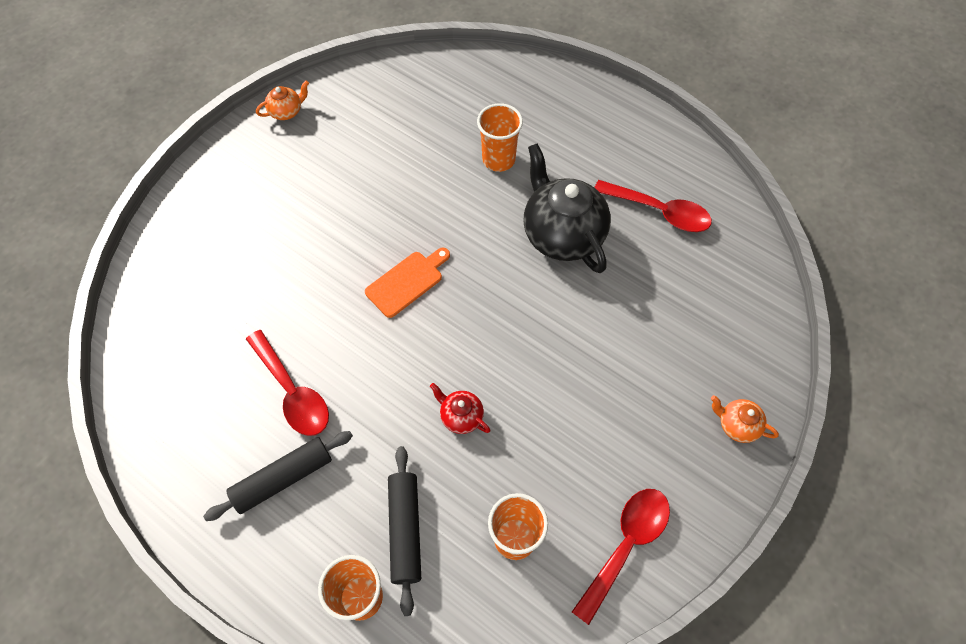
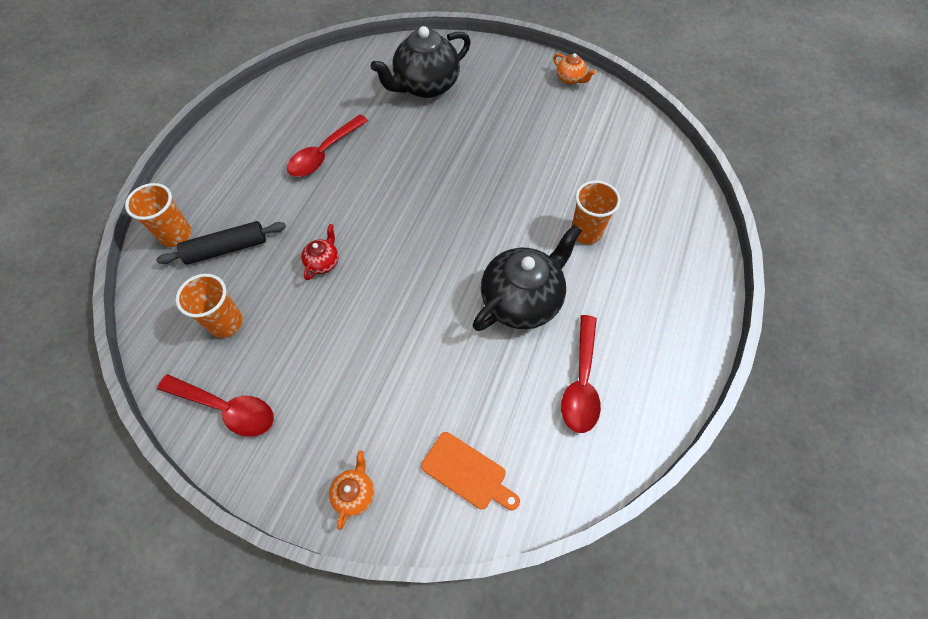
camera: 75 degrees right, 0 degrees up
(228, 256) = (425, 86): none -> black teapot
(283, 478) = (257, 167): black rolling pin -> none
(407, 282) = (436, 197): orange cutting board -> orange cutting board (467, 472)

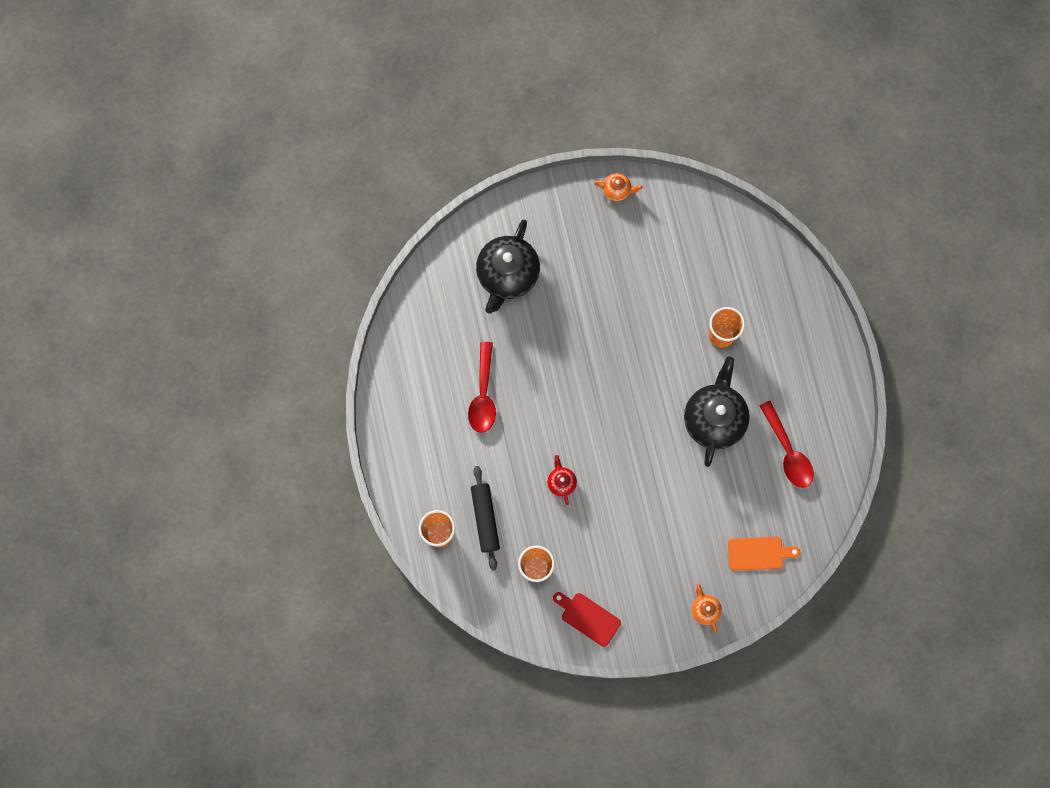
camera: 35 degrees left, 15 degrees up
(226, 248) = (485, 519): black rolling pin -> black rolling pin turned 45 degrees counterclockwise
(227, 408) = (588, 617): red spoon -> red cutting board

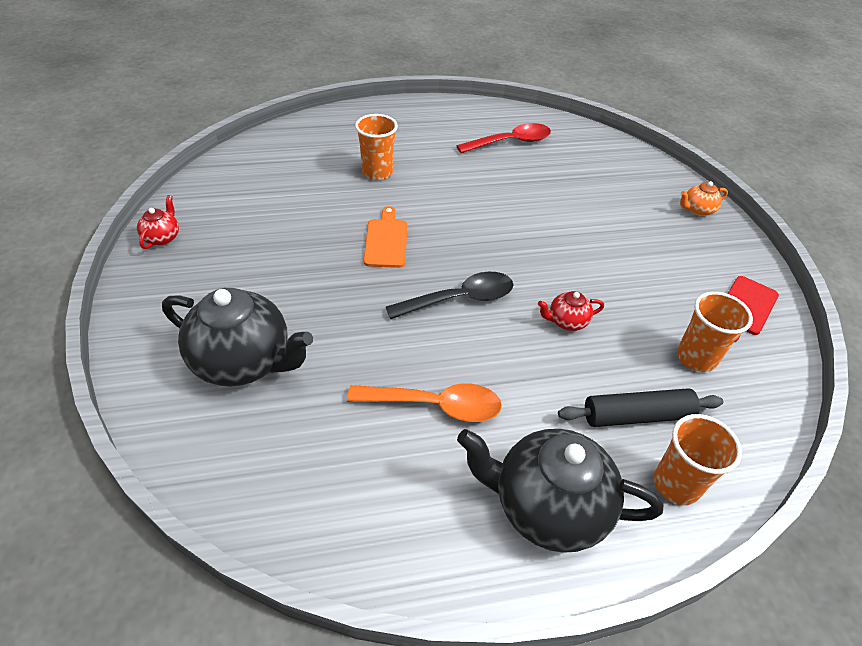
camera: 90 degrees left, 30 degrees down
(483, 395) = (435, 405): red spoon -> orange spoon
(576, 408) = (460, 299): none -> black spoon
(617, 190) = (162, 237): orange teapot -> red teapot
(714, 419) = (475, 185): black teapot -> black teapot (547, 506)
(758, 553) = (623, 169): orange cutting board -> orange cutting board (386, 240)

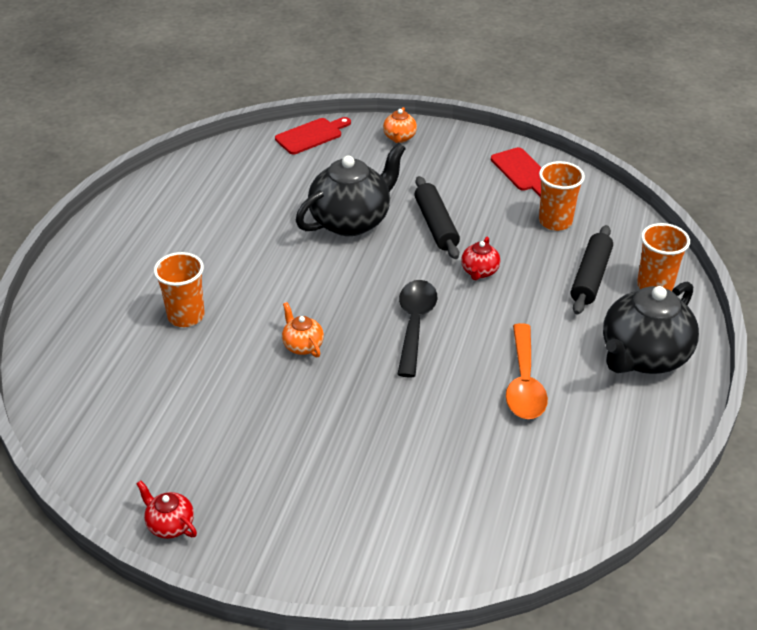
camera: 60 degrees left, 5 degrees down
(244, 361) = (405, 495): black teapot -> black teapot (351, 221)
(386, 240) = (302, 345): orange cutting board -> orange teapot
(435, 405) = (524, 383): orange spoon -> orange spoon turned 150 degrees clockwise
(510, 142) = (213, 202): red spoon -> none
(603, 271) = (436, 225): none -> black rolling pin
(641, 162) = (311, 135): none -> red cutting board

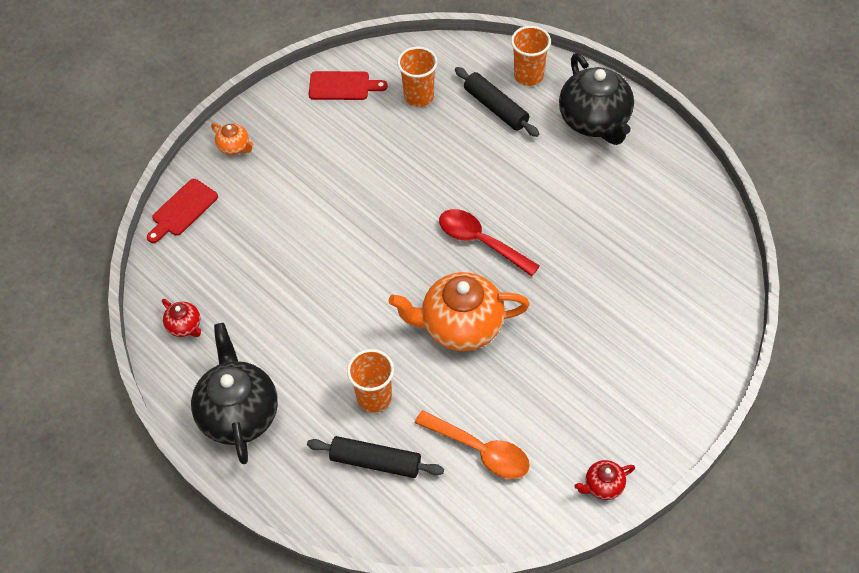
camera: 60 degrees left, 15 degrees up
(302, 345) = (460, 326): orange teapot -> orange teapot, size x2.19
(311, 135) = (182, 210): red cutting board -> red cutting board turned 135 degrees counterclockwise
(351, 221) = (326, 230): black teapot -> black teapot (238, 413)
(414, 324) = (480, 241): black spoon -> red spoon
(436, 225) = (371, 175): black rolling pin -> black rolling pin (375, 462)
(479, 272) = (446, 173): red teapot -> red teapot (185, 326)
(524, 383) = (581, 202): orange spoon -> orange spoon (480, 450)

